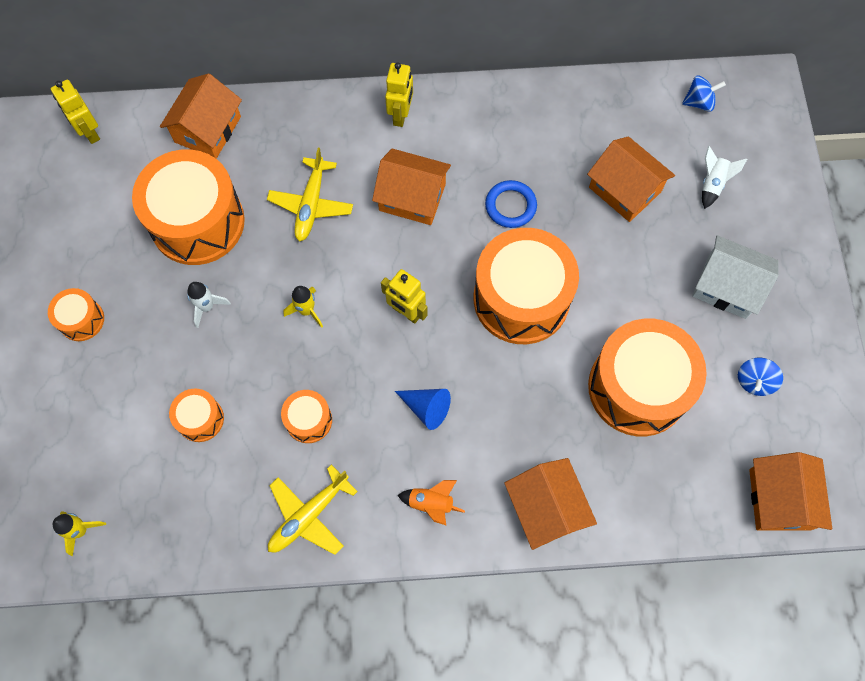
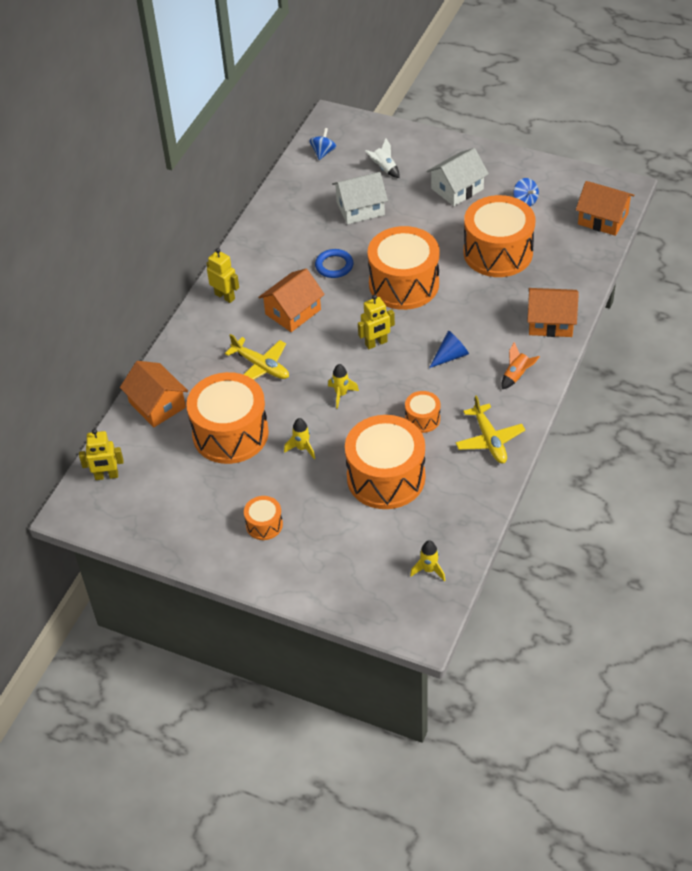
camera: 60 degrees left, 20 degrees down
(200, 419) = (386, 477): orange drum -> orange drum, size x2.17
(207, 307) = (302, 448): white rocket -> yellow rocket
(625, 189) = (360, 208): orange house -> white house

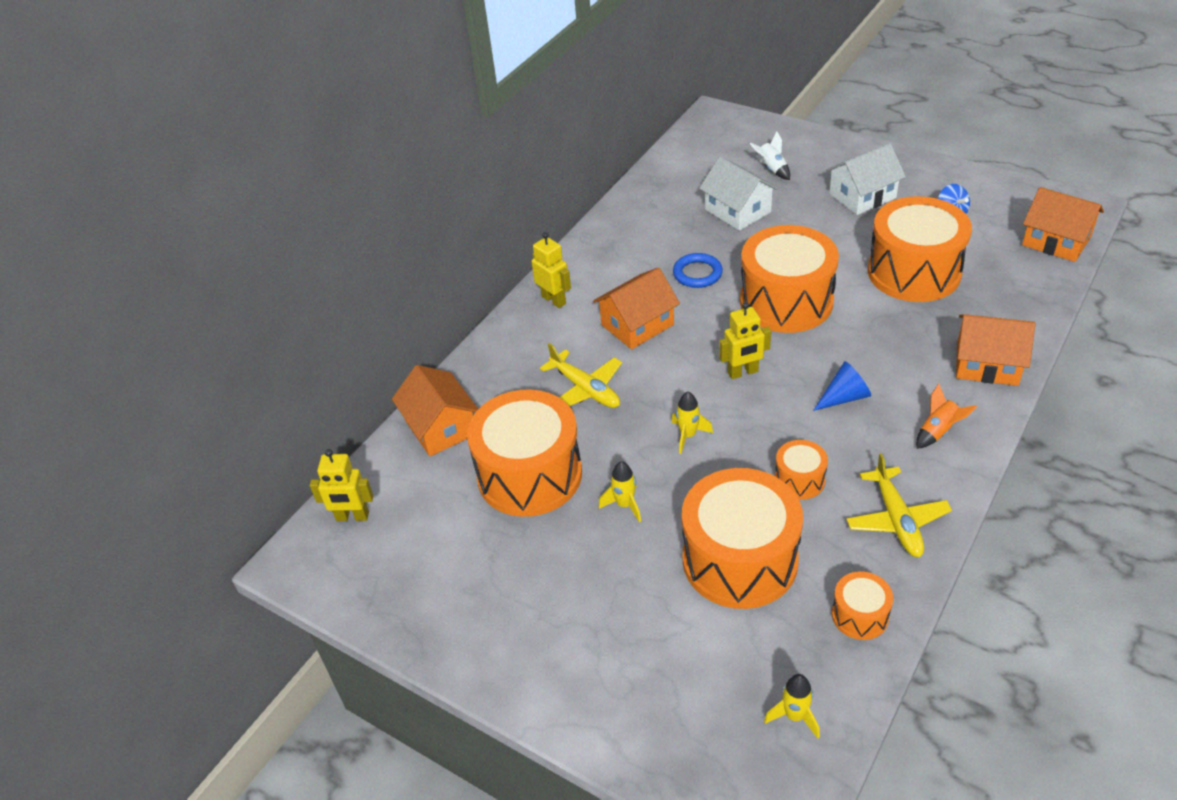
camera: 10 degrees right, 5 degrees down
(264, 525) = (554, 612): orange drum -> orange drum (860, 615)
(323, 152) = (699, 148): blue spinning top -> none
(360, 208) = (738, 211): white house -> white house turned 60 degrees clockwise

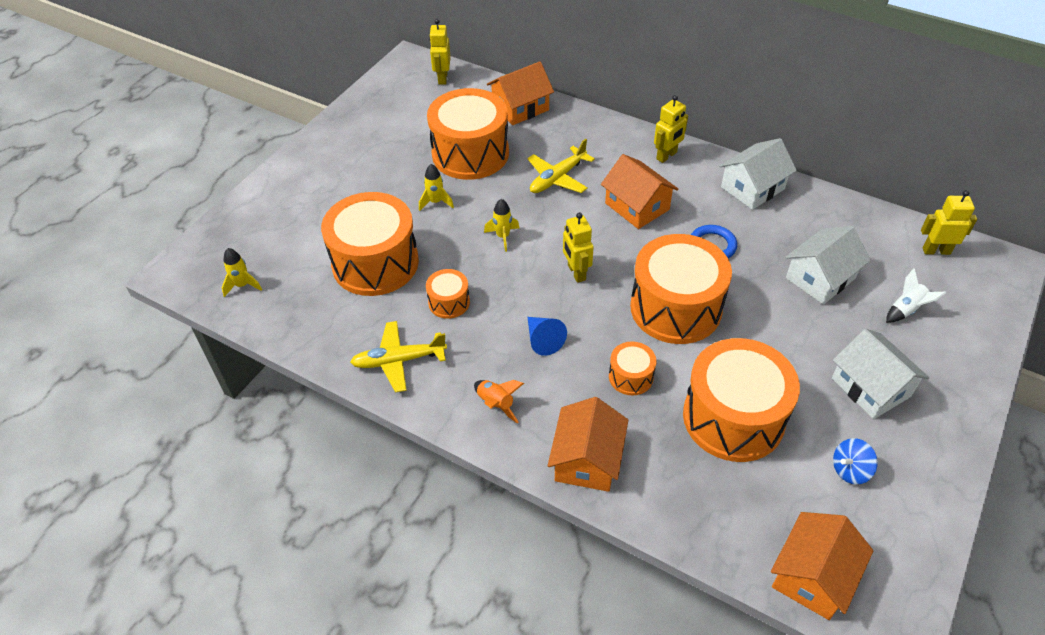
camera: 85 degrees right, 5 degrees up
(611, 242) = (752, 188): none -> white house
(699, 146) = (936, 251): none -> yellow robot
(860, 615) = (313, 327): orange drum -> orange drum (631, 376)

